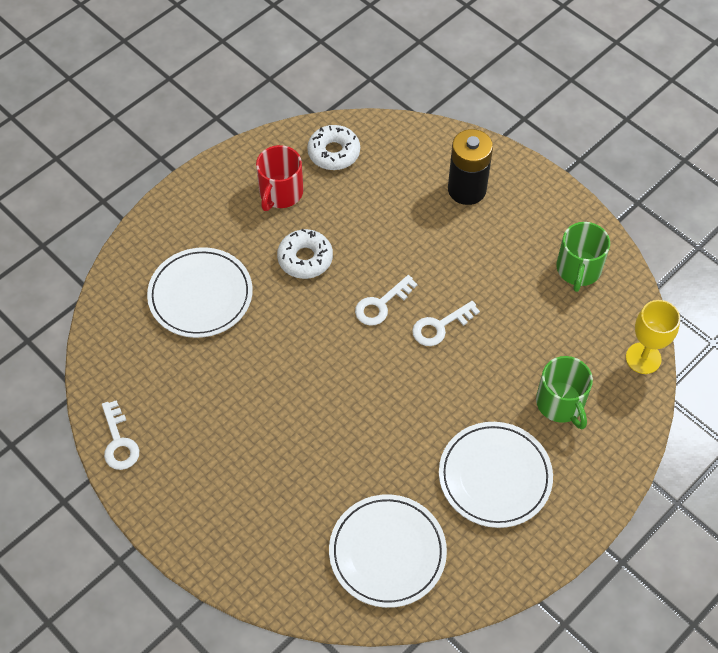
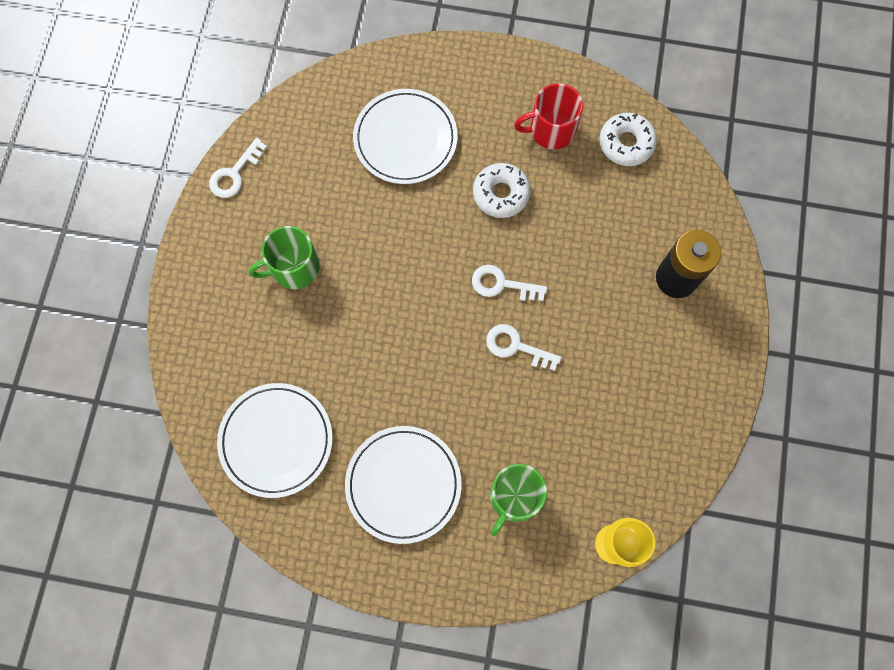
camera: 55 degrees right, 15 degrees up
(578, 269) = (666, 429): green mug -> green mug (294, 268)

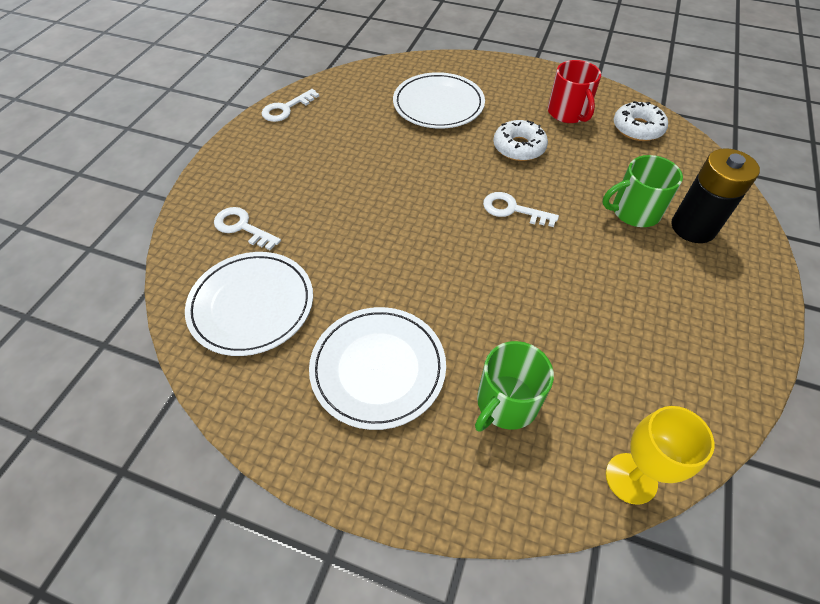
camera: 10 degrees right, 20 degrees down
(294, 268) = (316, 173): green mug -> green mug (634, 211)
(516, 346) = (522, 260): white key -> white key (242, 227)
(551, 130) = (568, 113): red mug -> red mug turned 105 degrees counterclockwise

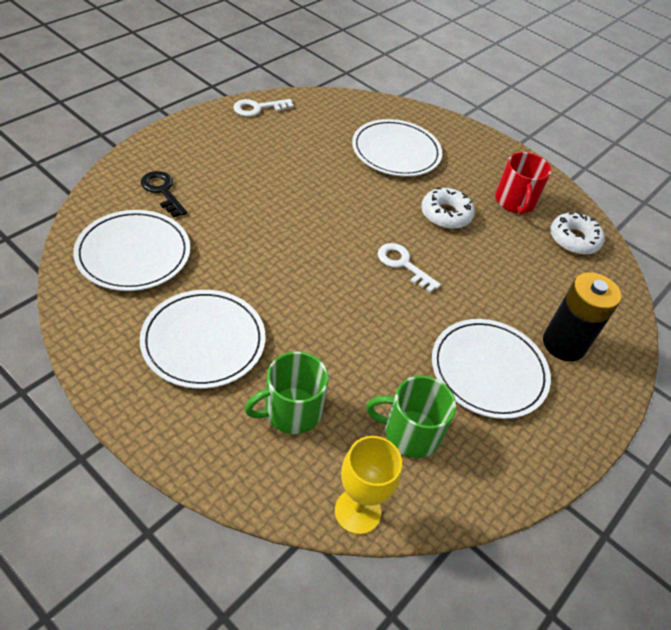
camera: 15 degrees right, 5 degrees down
(242, 227) = (162, 191): white key -> black key
(634, 211) = (516, 309): green mug -> green mug (410, 433)
(650, 280) = (488, 370): none -> white plate

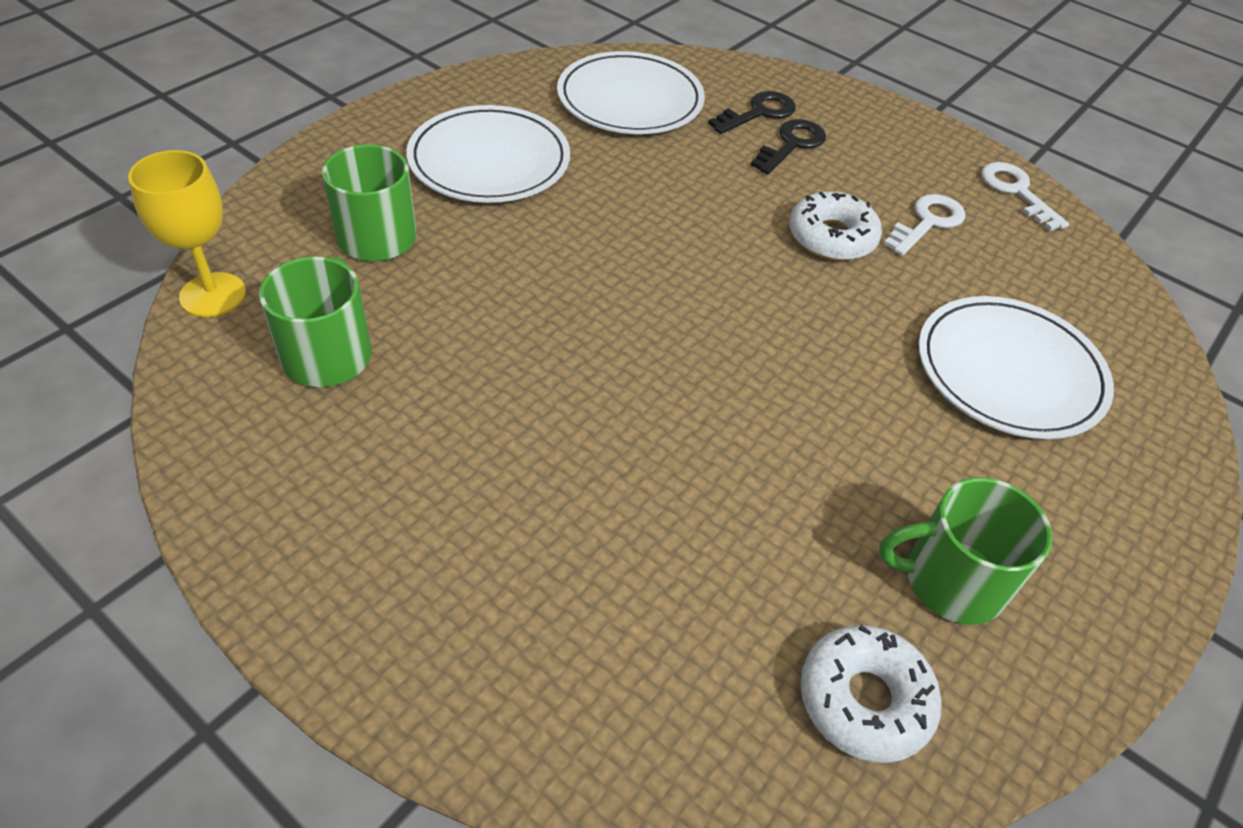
camera: 90 degrees right, 0 degrees up
(202, 183) = (792, 145): none -> black key
(403, 264) = (684, 365): white key -> white key (927, 222)
(445, 214) = (847, 440): white donut -> white donut (831, 237)
(488, 370) = (447, 468): white plate -> none
(515, 202) = (951, 580): red mug -> green mug
(564, 344) = (520, 612): black battery -> none

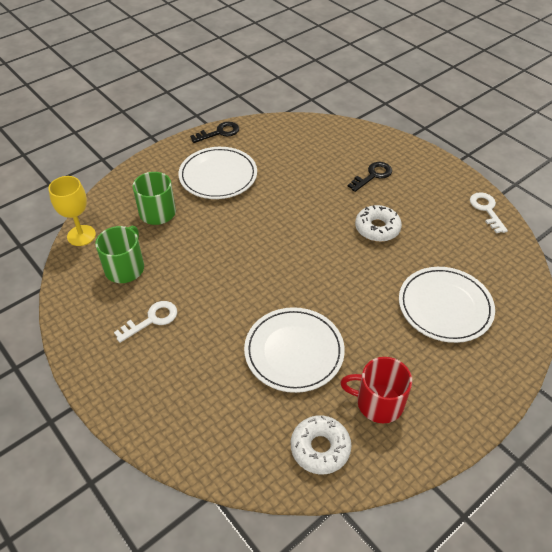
camera: 15 degrees right, 0 degrees up
(630, 100) = (296, 145): white plate -> white plate (294, 351)
(758, 113) = (361, 156): black key -> black key (219, 133)
(927, 222) = (431, 224): white key -> white key (152, 320)
(951, 580) = (378, 402): green mug -> red mug

